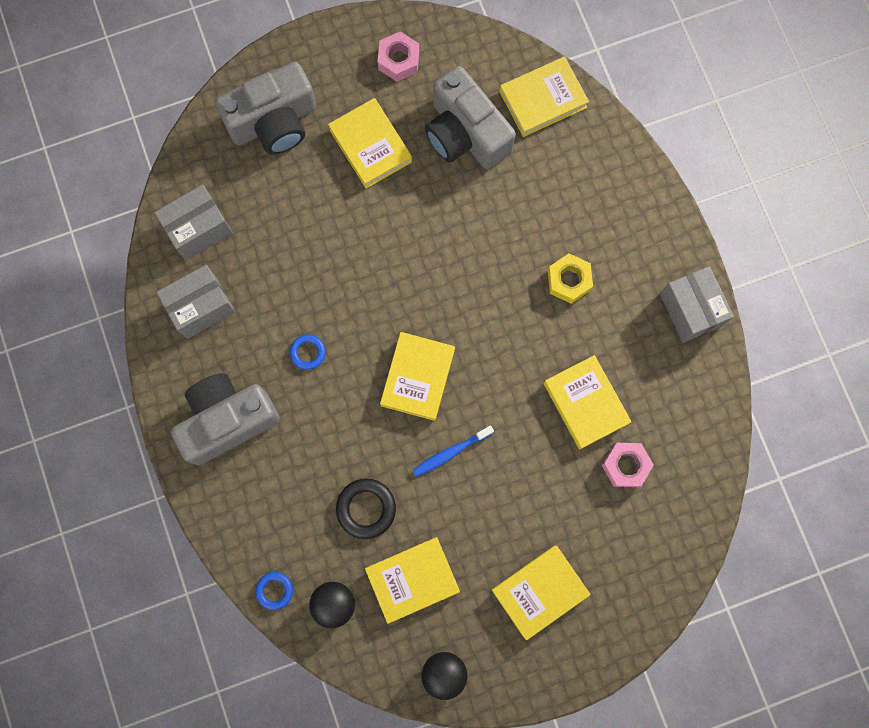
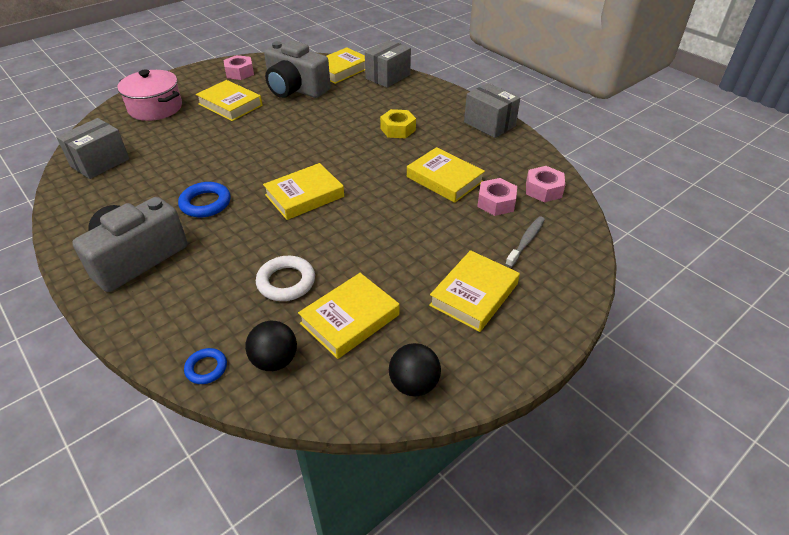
camera: 20 degrees left, 35 degrees down
(201, 307) = (105, 200): grey box -> grey box (388, 77)
(274, 121) = (155, 108): grey camera -> pink pot
(308, 352) = (205, 203): blue ring -> blue ring, size x1.62
(366, 508) = (286, 282): black ring -> white ring
(418, 377) = (304, 196): yellow book -> yellow book turned 60 degrees clockwise
(450, 452) = (350, 229): blue toothbrush -> none
(627, 538) = (526, 241): none -> grey toothbrush
(690, 463) = (543, 190): none -> pink nut

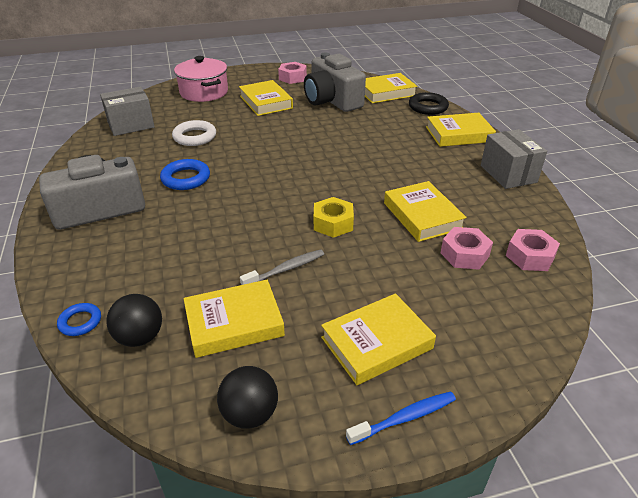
camera: 25 degrees right, 5 degrees down
(286, 282) = (202, 268): white ring -> white ring (195, 137)
(304, 196) = (274, 195): yellow book -> yellow book (458, 134)
(388, 77) = (428, 107): grey box -> black ring
(398, 129) = (405, 157): yellow nut -> yellow nut (333, 223)
(526, 241) = (473, 305): grey toothbrush -> grey toothbrush (286, 269)
(528, 342) = (405, 418): none -> blue toothbrush

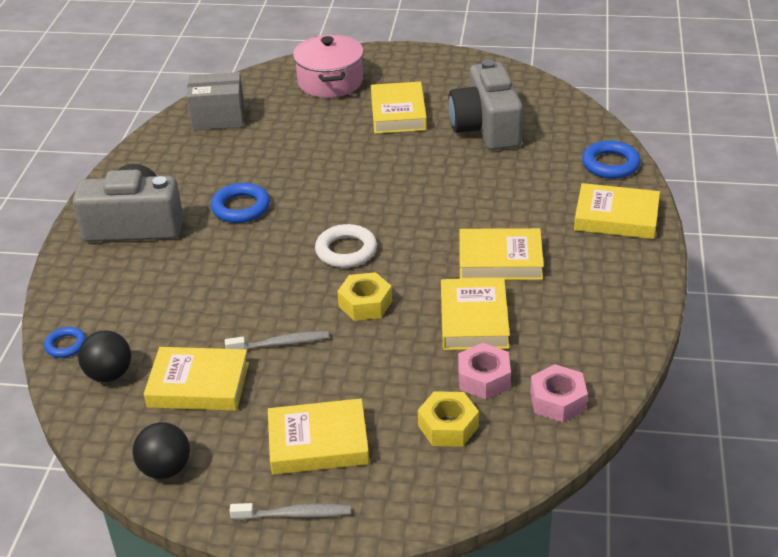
camera: 25 degrees right, 0 degrees up
(195, 137) = (281, 151): white ring -> white ring (346, 251)
(292, 78) = (460, 78): pink nut -> none
(386, 92) = (571, 127): yellow book -> yellow book (500, 260)
(405, 418) = (295, 515): blue toothbrush -> grey toothbrush
(428, 107) = (610, 164): black ring -> blue ring
(469, 298) = (448, 426): none -> yellow nut
(508, 174) = (631, 290): grey box -> none

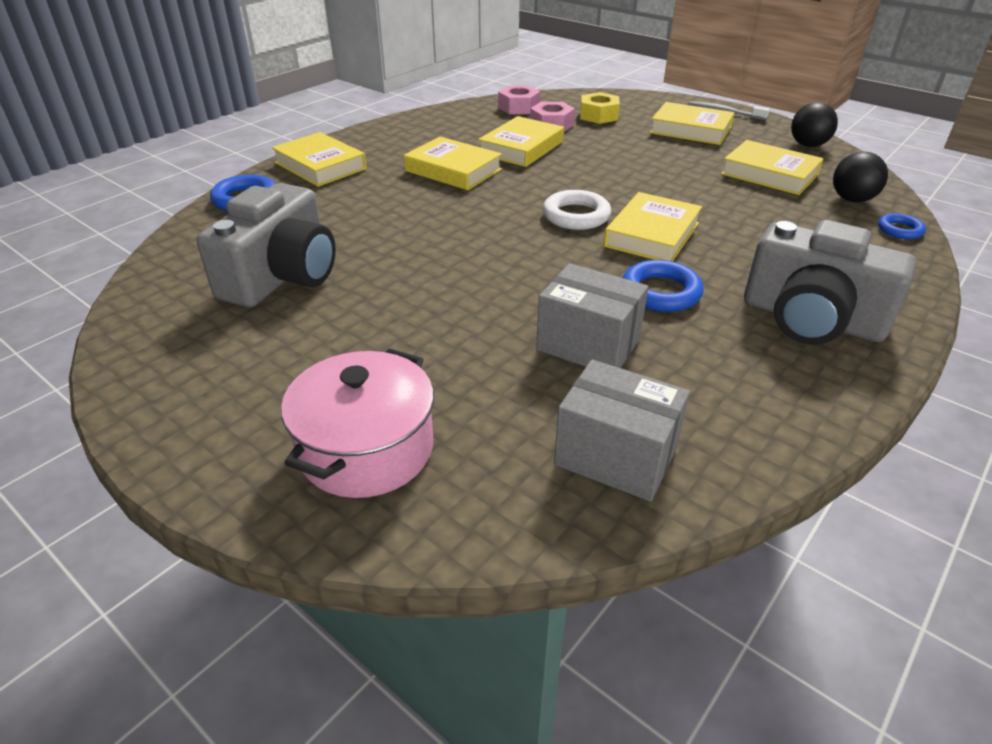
camera: 150 degrees left, 0 degrees up
(265, 158) = (588, 345): none -> grey box
(281, 344) = (686, 176): grey toothbrush -> none
(365, 304) = (595, 178): yellow nut -> none
(398, 113) = (346, 339): yellow book -> yellow book (652, 234)

